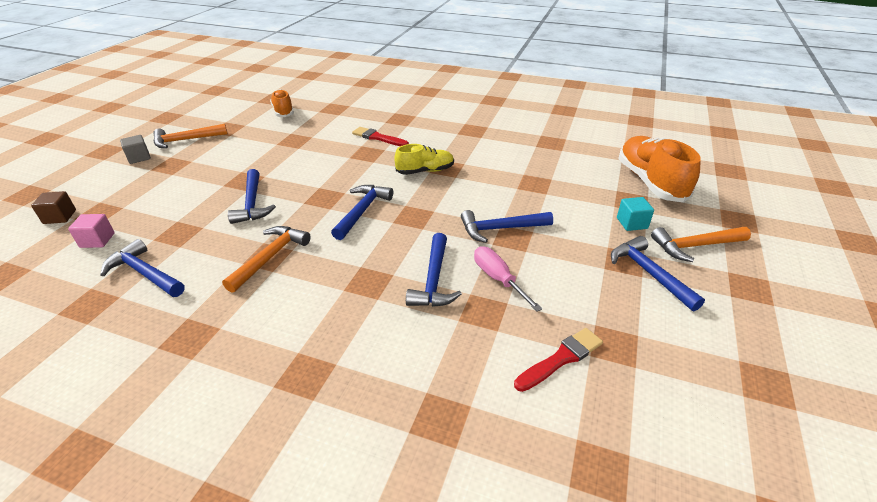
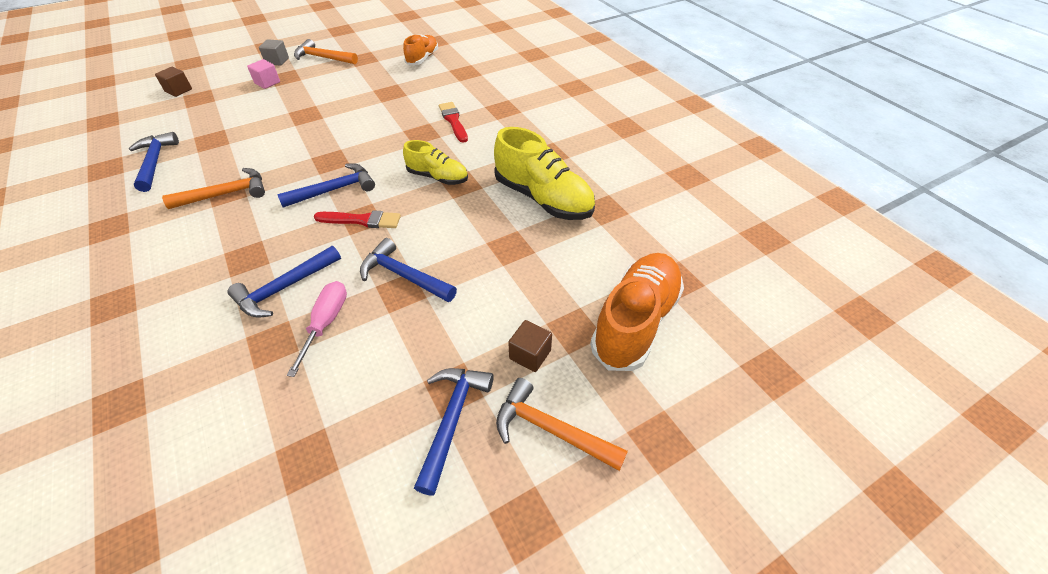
camera: 40 degrees right, 10 degrees up
(97, 240) = (170, 120): pink cube -> pink cube (267, 83)
(252, 203) = (281, 139): blue hammer -> none
(510, 152) = (543, 198): none -> yellow shoe
(561, 358) = (251, 433): red brush -> red brush (362, 220)
(632, 223) = (530, 354): turquoise cube -> brown cube

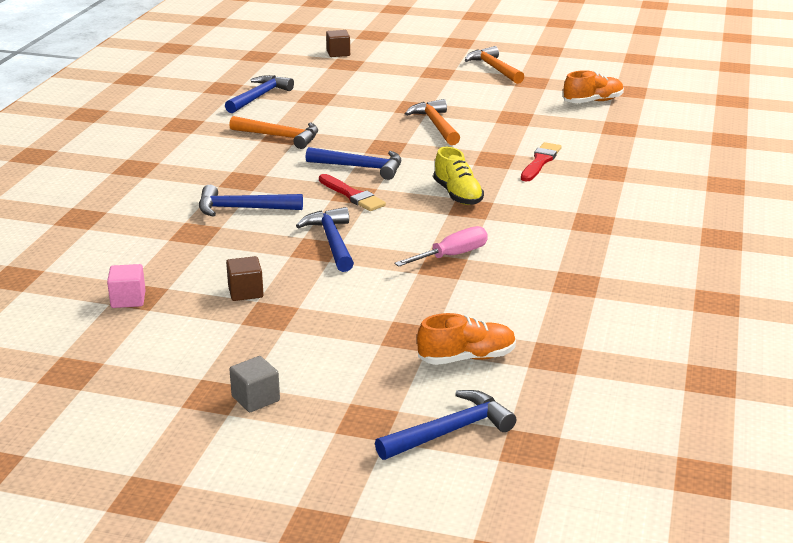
camera: 45 degrees right, 20 degrees down
(267, 83) = (416, 72): pink cube -> pink cube (128, 299)
(277, 61) = (448, 57): grey cube -> grey cube (255, 399)
(326, 323) = (241, 240): pink screwdriver -> pink screwdriver (452, 256)
(452, 420) = (245, 328): blue hammer -> blue hammer (450, 431)
(530, 354) = (351, 329): brown cube -> brown cube (245, 292)
(543, 198) = (528, 250): yellow shoe -> none
(551, 429) = (300, 370): orange hammer -> orange hammer (436, 125)
(635, 321) = (467, 358): orange shoe -> orange shoe, size x0.60

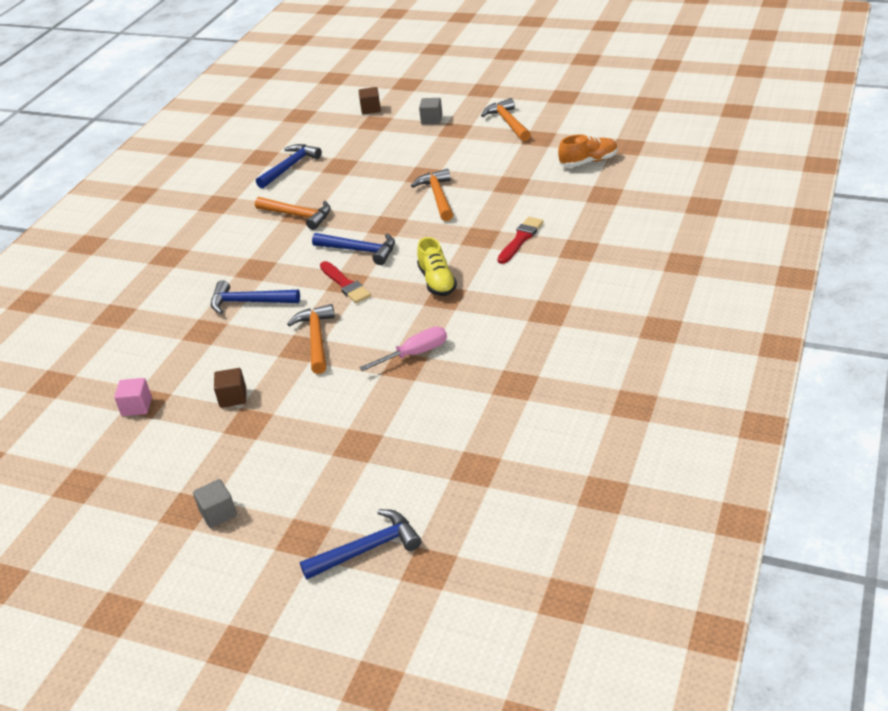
camera: 10 degrees right, 10 degrees up
(332, 241) = (316, 339): blue hammer -> orange hammer
(409, 64) = (431, 120): none -> grey cube
(467, 358) = (400, 469): orange shoe -> none

